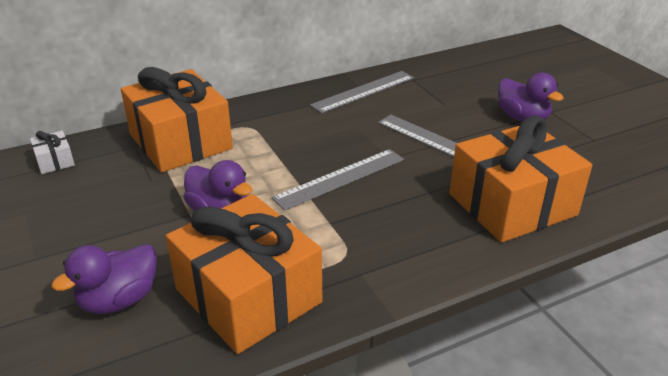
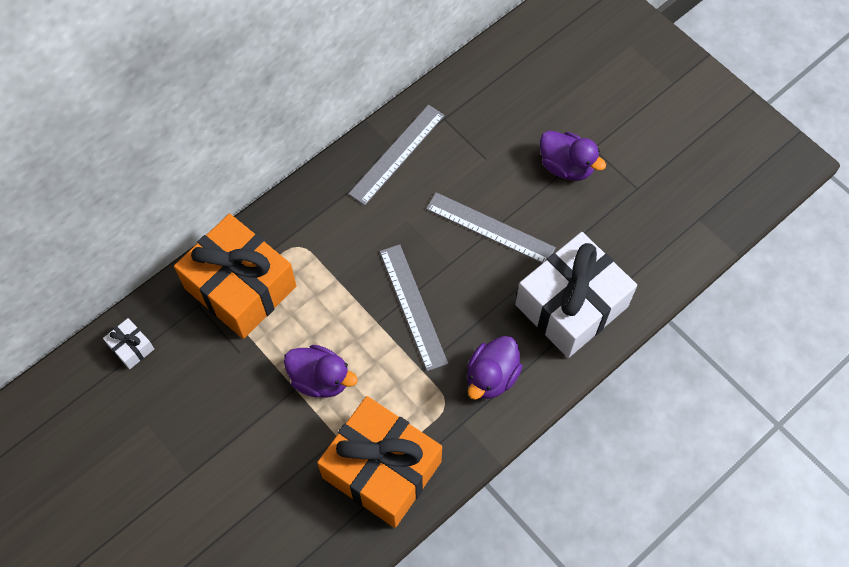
camera: 15 degrees left, 30 degrees up
(119, 300) = (282, 500): purple duck -> purple duck (491, 377)
(340, 178) = (413, 306): grey ruler -> grey ruler turned 60 degrees counterclockwise
(512, 205) = (571, 305): orange gift -> white gift

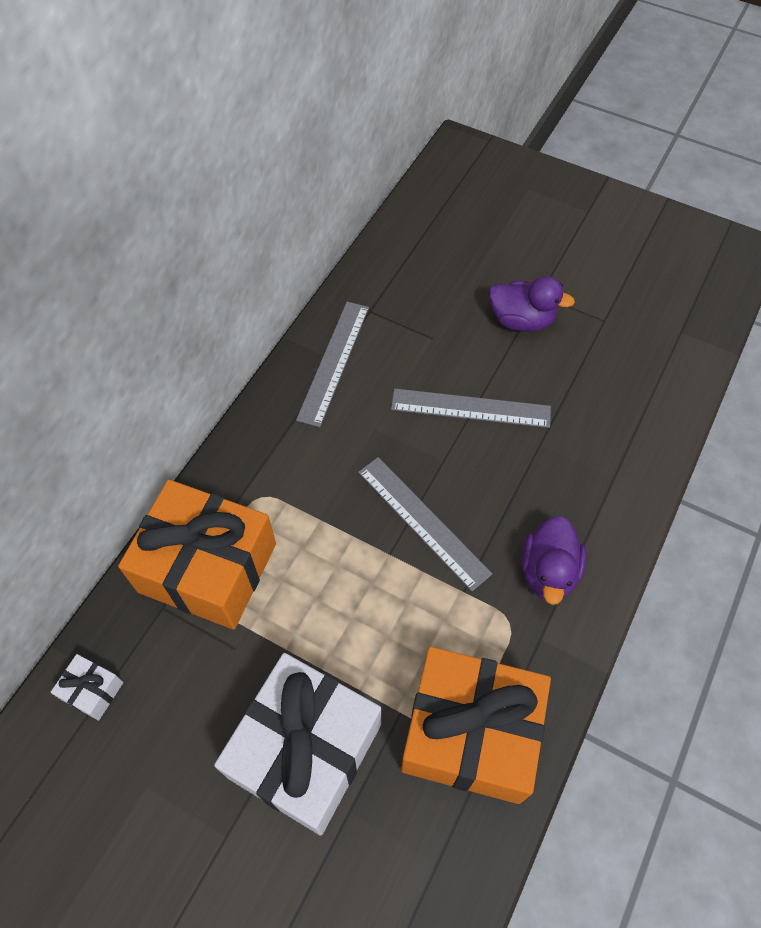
camera: 20 degrees left, 5 degrees down
(320, 379) = (349, 646): purple duck -> none
(571, 305) = (597, 462): white gift -> white gift (305, 750)

